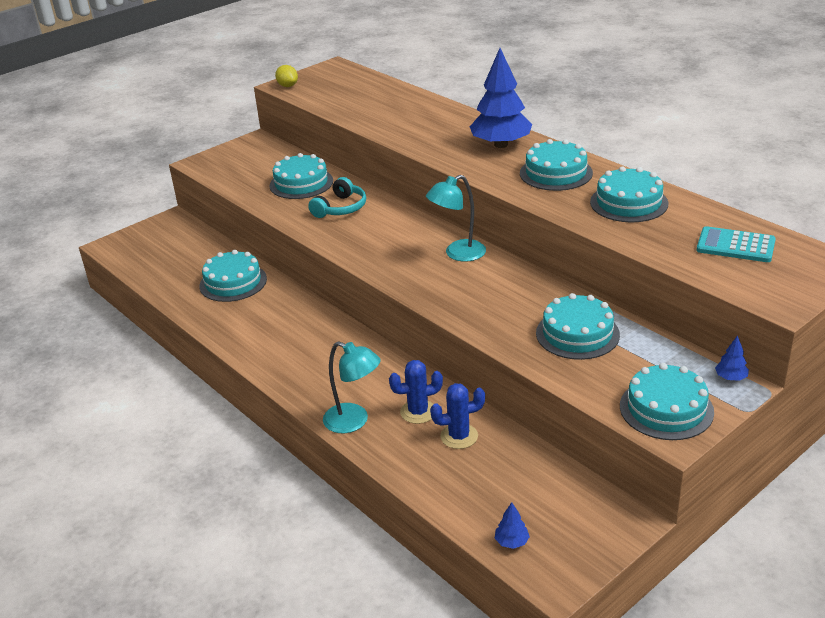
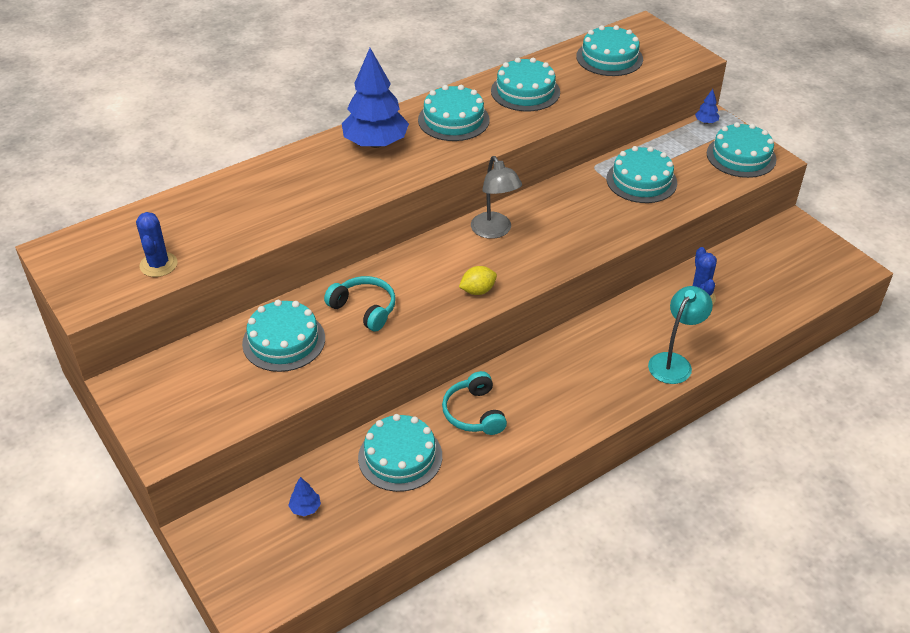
camera: 85 degrees left, 10 degrees up
(280, 310) = (474, 413): none -> turquoise headphones
(288, 86) = (94, 298): yellow lemon -> yellow lemon (477, 291)
(418, 412) = (664, 319): blue cactus -> blue cactus (158, 265)
(458, 254) = (494, 231): turquoise lamp -> grey lamp
(511, 542) = (819, 284): blue tree -> blue tree (305, 508)
(735, 246) = (609, 58): turquoise calculator -> turquoise cake

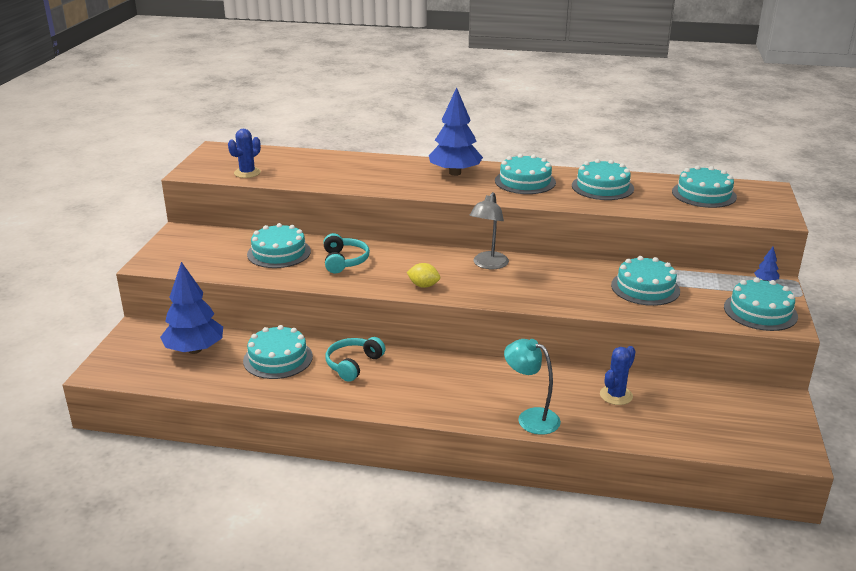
camera: 45 degrees right, 15 degrees down
(305, 508) = (194, 350): blue tree -> blue tree, size x2.49
(674, 362) = (530, 418): turquoise lamp -> turquoise lamp turned 135 degrees counterclockwise

